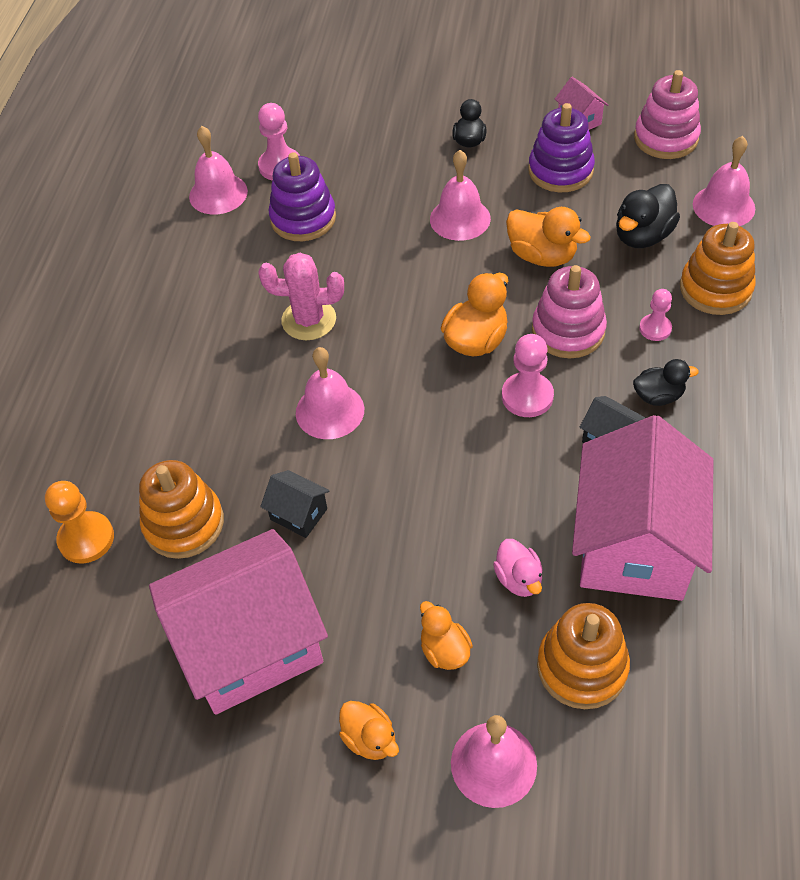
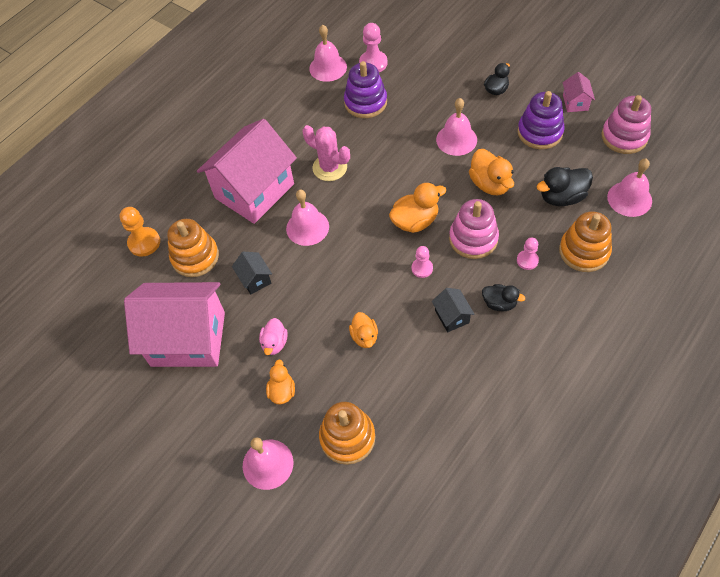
camera: 30 degrees right, 5 degrees up
(370, 739) = (215, 418): orange duck -> orange duck (364, 337)
(518, 579) = (346, 372): pink duck -> pink duck (274, 343)
(527, 396) = (422, 268): pink pawn -> pink pawn, size x0.64
(633, 545) = (422, 384): pink house -> pink house (254, 191)

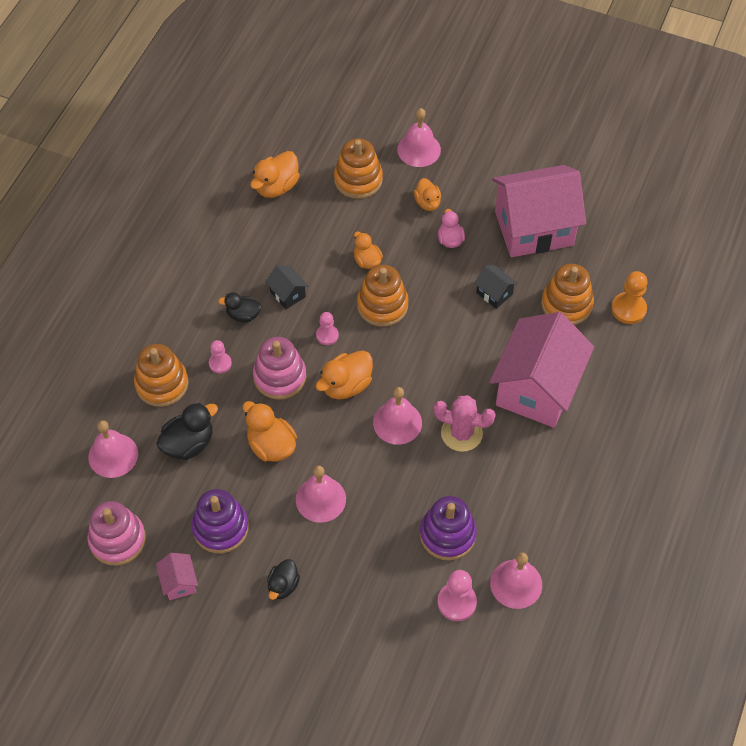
camera: 160 degrees right, 0 degrees up
(307, 227) = (461, 357): pink bell -> pink bell (397, 422)
(362, 287) = (382, 305): none -> orange stacking toy
(441, 448) = (276, 186): none -> orange duck

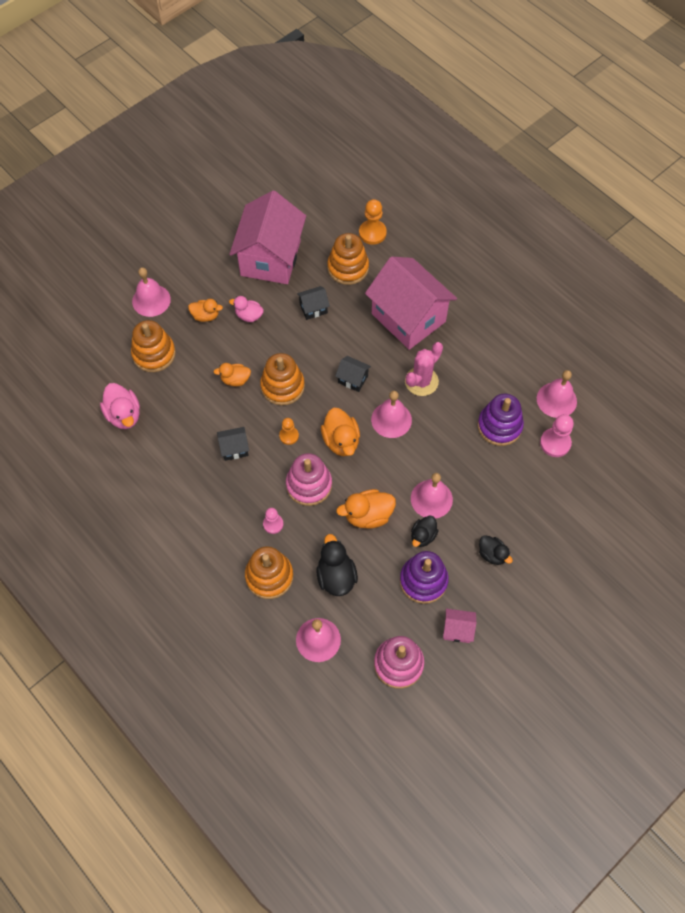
camera: 65 degrees left, 5 degrees up
(243, 315) = (236, 489): black duck -> black duck (423, 536)
(276, 186) = (124, 415): orange duck -> pink duck
(327, 335) = (289, 436): pink pawn -> orange pawn
(427, 366) = (353, 379): none -> black house

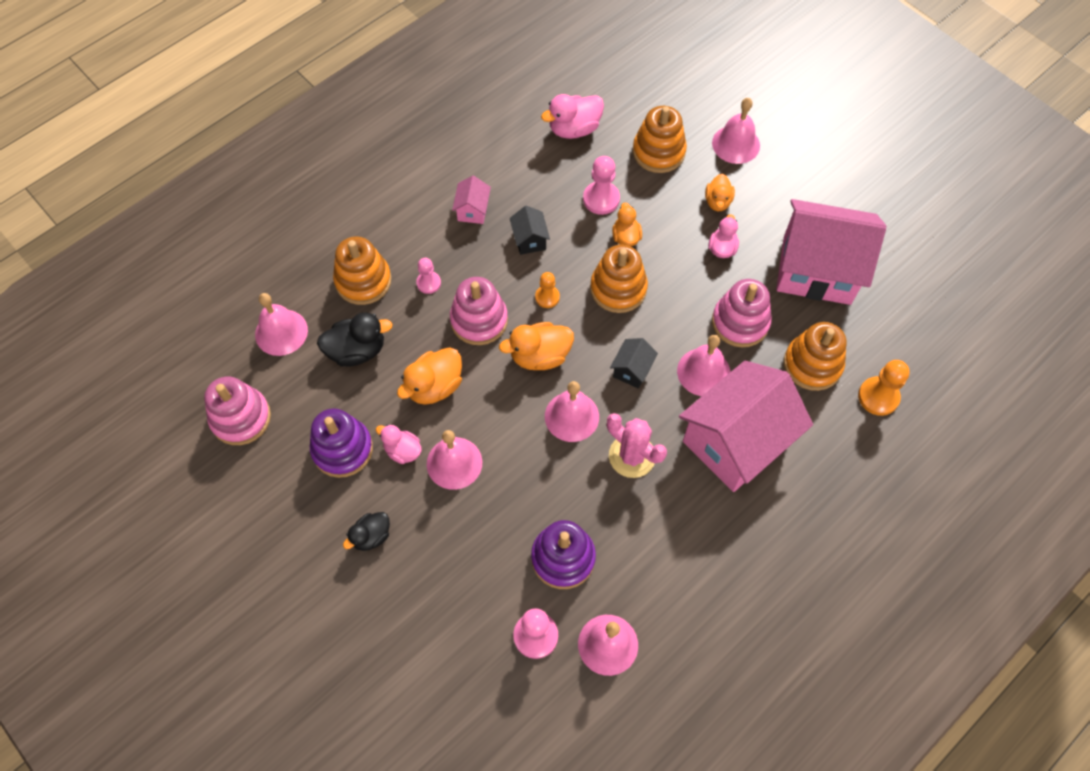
camera: 90 degrees right, 0 degrees up
(197, 396) = (601, 199): none -> pink pawn
(313, 308) = (740, 322): black house -> pink stacking toy
(354, 334) = (703, 372): none -> pink bell
(368, 515) = (434, 386): orange duck -> orange duck turned 120 degrees counterclockwise
(423, 536) = (403, 450): black duck -> pink duck
(457, 630) = (274, 487): pink house -> pink house (472, 210)

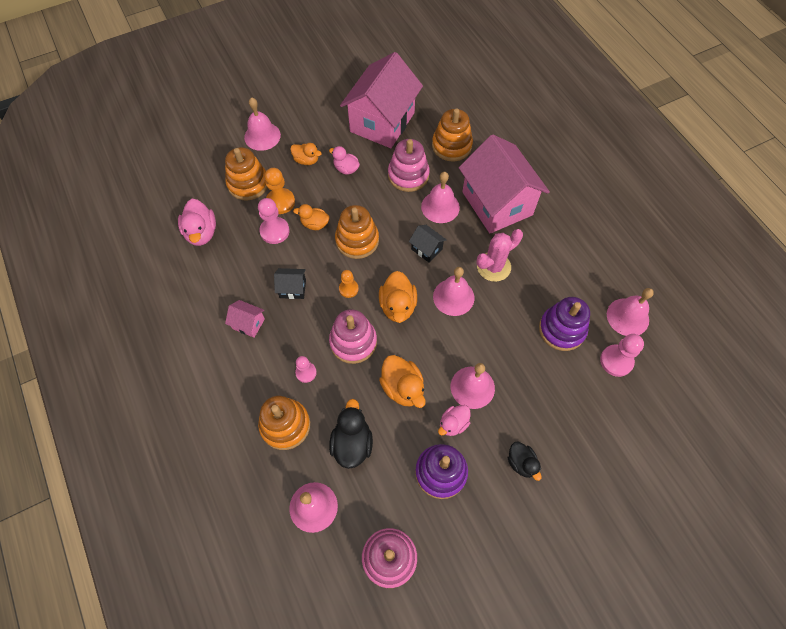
camera: 75 degrees left, 0 degrees up
(878, 397) = (483, 120): orange pawn -> orange pawn (280, 202)

